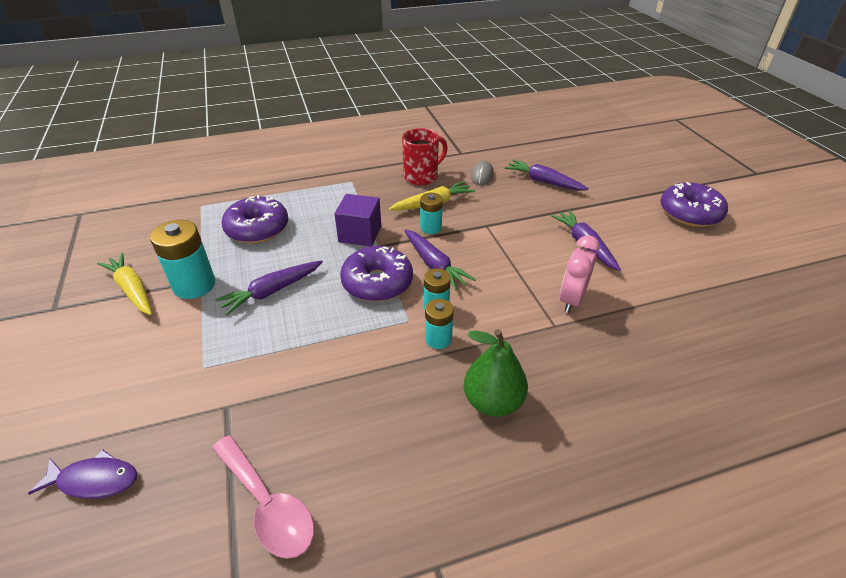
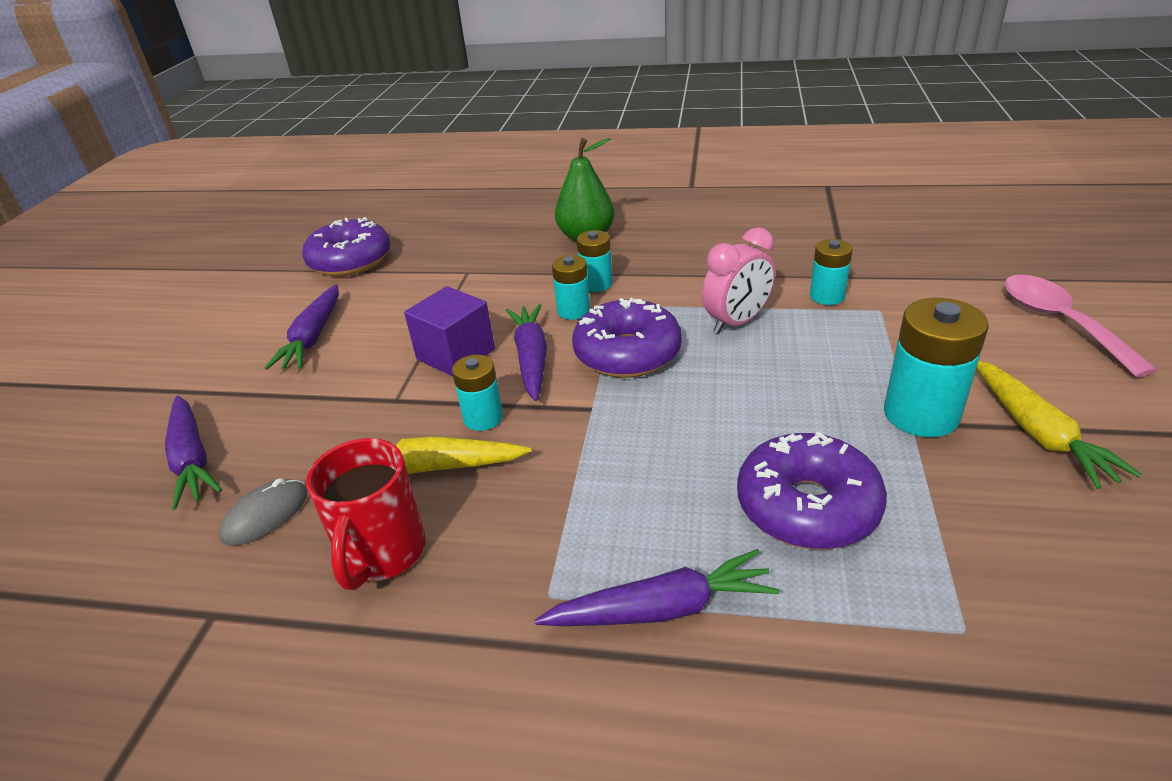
camera: 150 degrees left, 5 degrees down
(94, 480) = (968, 253): purple fish -> none
(245, 373) = (827, 296): none -> turquoise battery
(268, 505) = (805, 220): pink spoon -> pink spoon (1060, 322)
(272, 291) = (786, 376): purple carrot -> purple carrot (661, 609)
(360, 234) = (609, 438): purple cube -> purple cube (455, 354)
(422, 176) = (382, 554): red mug -> red mug turned 75 degrees counterclockwise
(571, 299) = (419, 287): pink clock -> pink clock (737, 322)
(690, 213) = (120, 344): purple donut -> purple donut (350, 261)

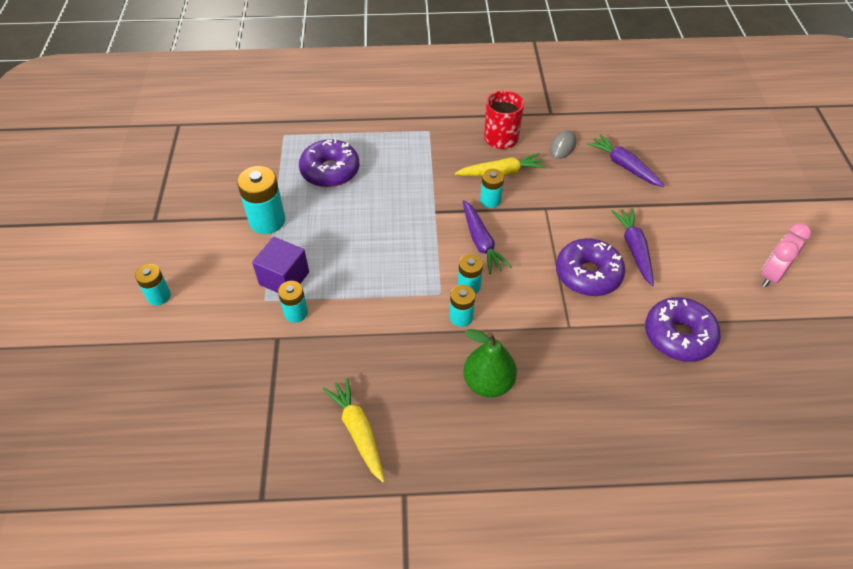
camera: 165 degrees right, 15 degrees up
(455, 354) = (530, 242): purple cube -> purple cube (284, 278)
(627, 353) = (424, 250): purple donut -> purple donut (588, 274)
(661, 609) = (386, 131): purple carrot -> none
(737, 322) = (358, 282): pink clock -> pink clock (771, 275)
(1038, 432) = (216, 215): yellow carrot -> yellow carrot (358, 431)
(1060, 322) = (159, 296): pink spoon -> turquoise battery

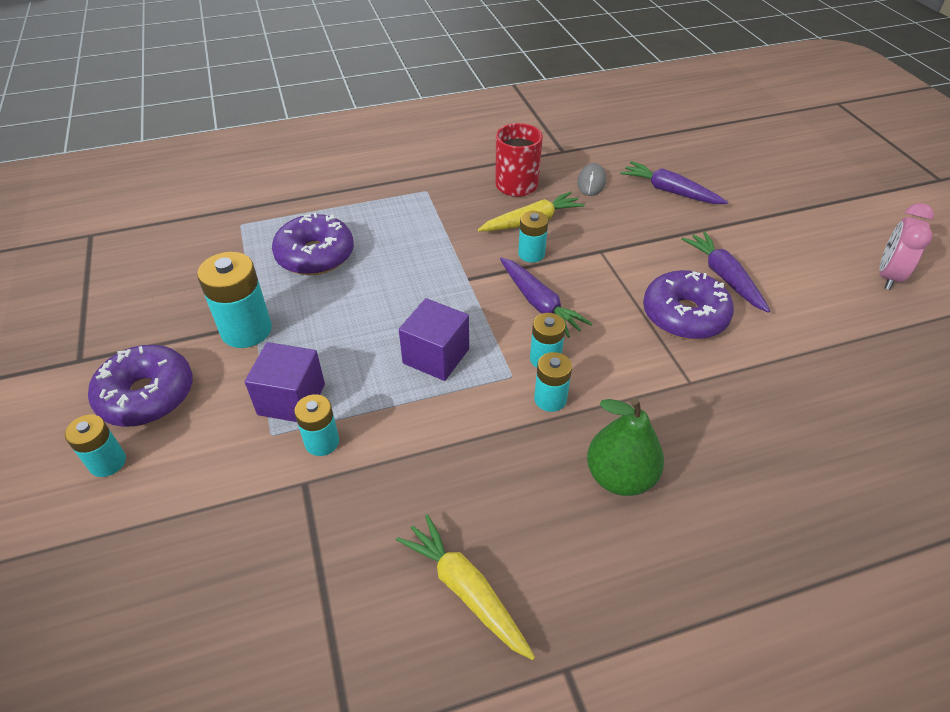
camera: 15 degrees left, 5 degrees down
(391, 267) = (436, 356): none -> purple cube
(678, 336) = (823, 365): purple donut -> purple donut (147, 395)

